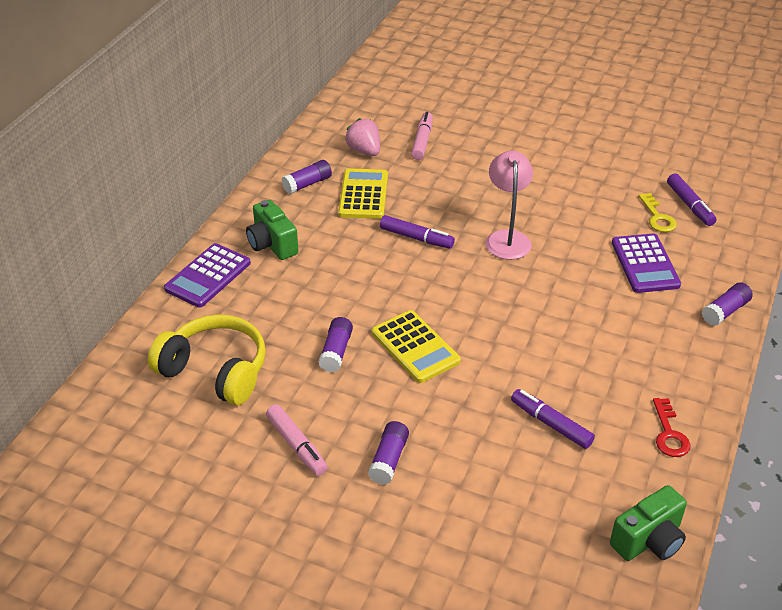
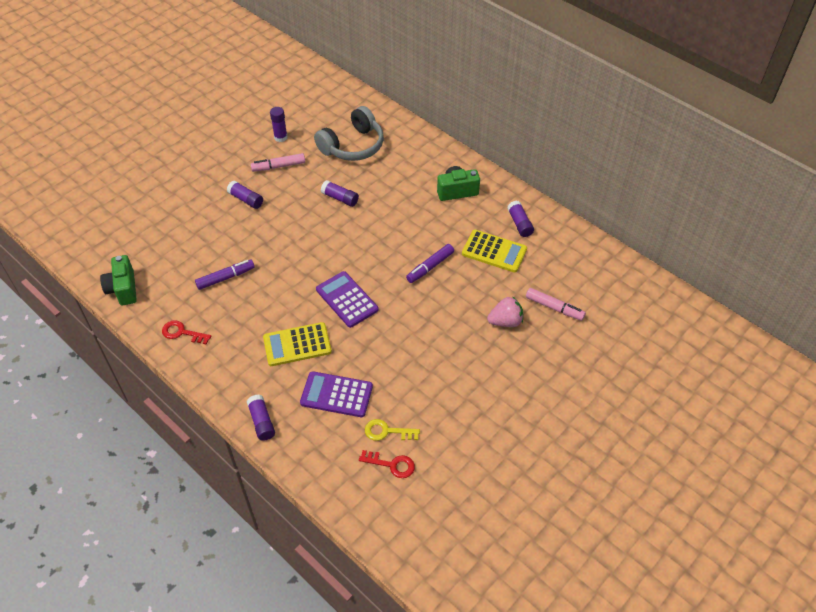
camera: 110 degrees right, 10 degrees up
(208, 276) = (438, 156): purple calculator -> purple calculator (347, 299)
(215, 371) = (352, 146): yellow headphones -> grey headphones
(224, 468) = (280, 137): none -> purple glue stick
(364, 151) = (552, 267): pink strawberry -> pink strawberry (505, 321)
(415, 347) = (324, 235): yellow calculator -> yellow calculator (297, 344)
(507, 238) = (406, 319): pink lamp -> none
(690, 205) = (392, 464): purple marker -> red key

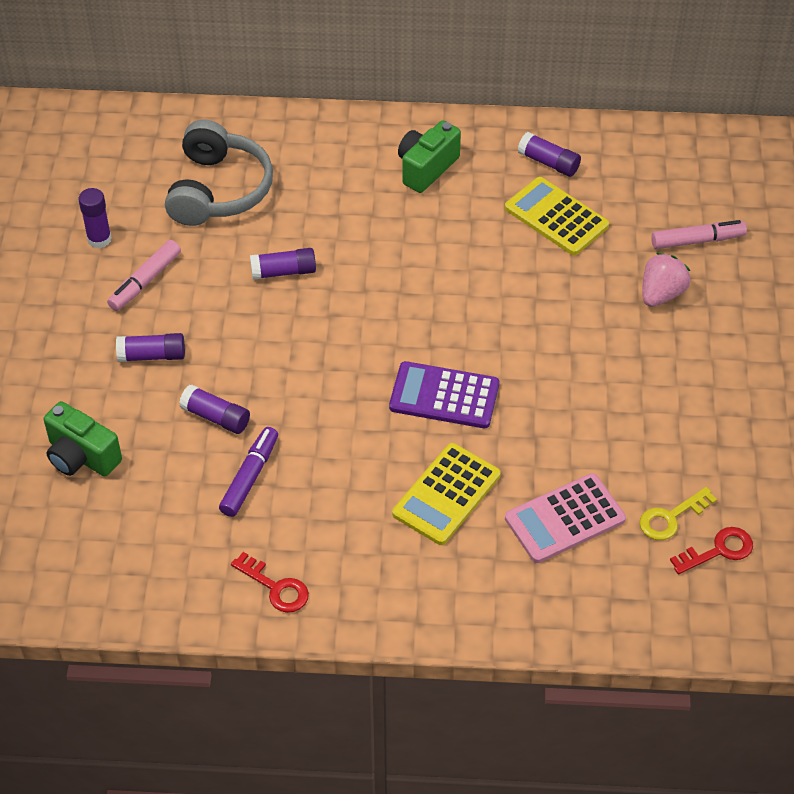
camera: 40 degrees left, 0 degrees up
(123, 289) = (119, 591): green camera -> green camera (81, 456)
(182, 333) = (276, 587): red key -> red key turned 120 degrees counterclockwise
(261, 422) = (512, 618): purple glue stick -> purple glue stick (216, 417)
(336, 395) = (565, 519): purple calculator -> pink calculator
(430, 267) = (501, 286): purple marker -> none
(494, 251) = (556, 217): yellow calculator -> yellow calculator turned 120 degrees counterclockwise

